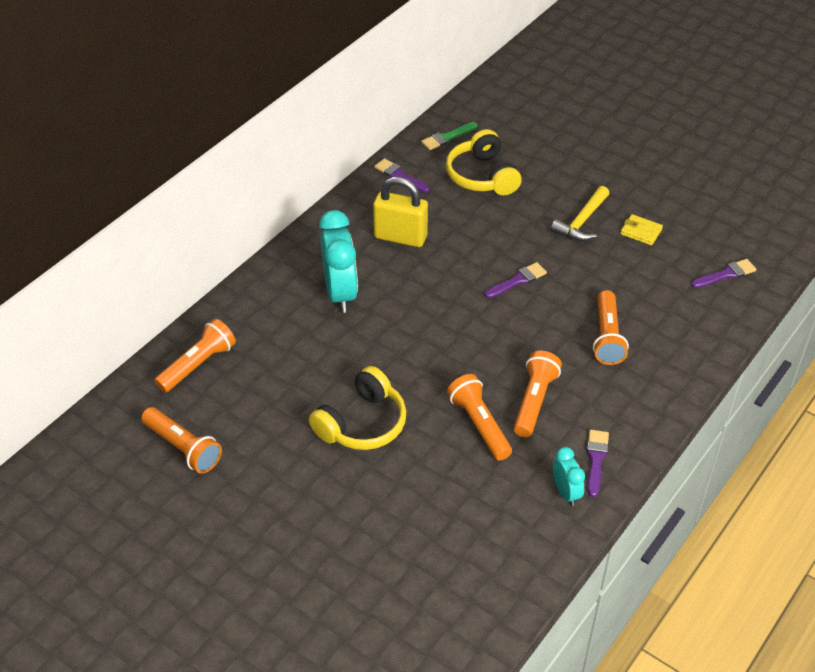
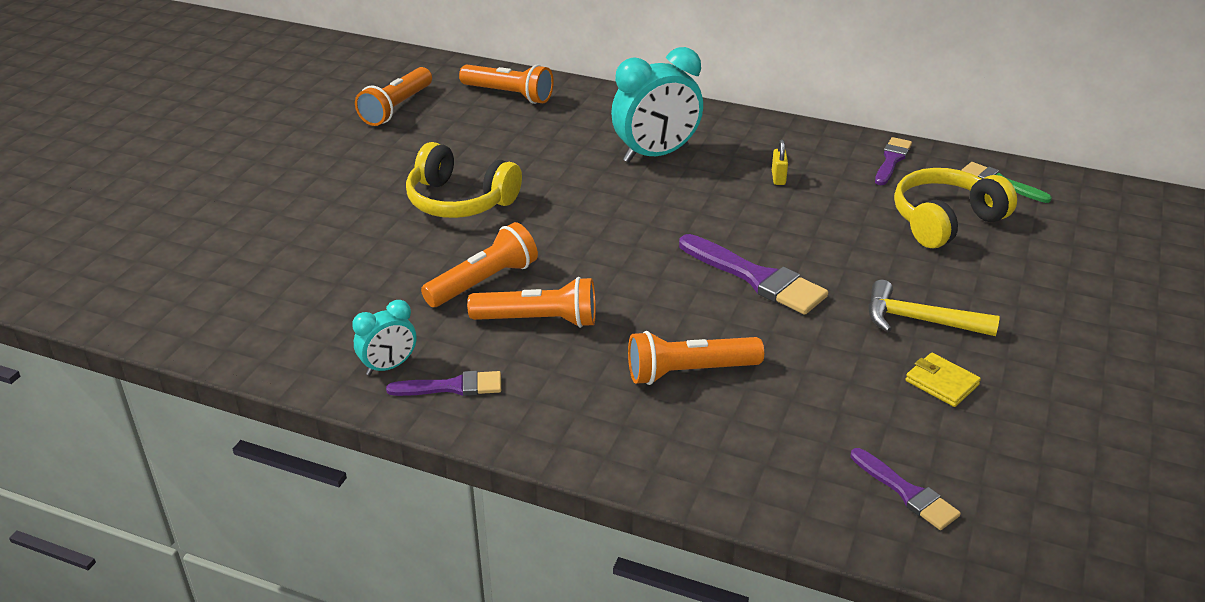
camera: 75 degrees right, 10 degrees down
(400, 237) = (778, 178): yellow padlock -> yellow padlock, size x0.41
(518, 280) = (756, 278): purple brush -> purple brush, size x1.65
(641, 232) = (941, 383): yellow wallet -> yellow wallet turned 60 degrees counterclockwise

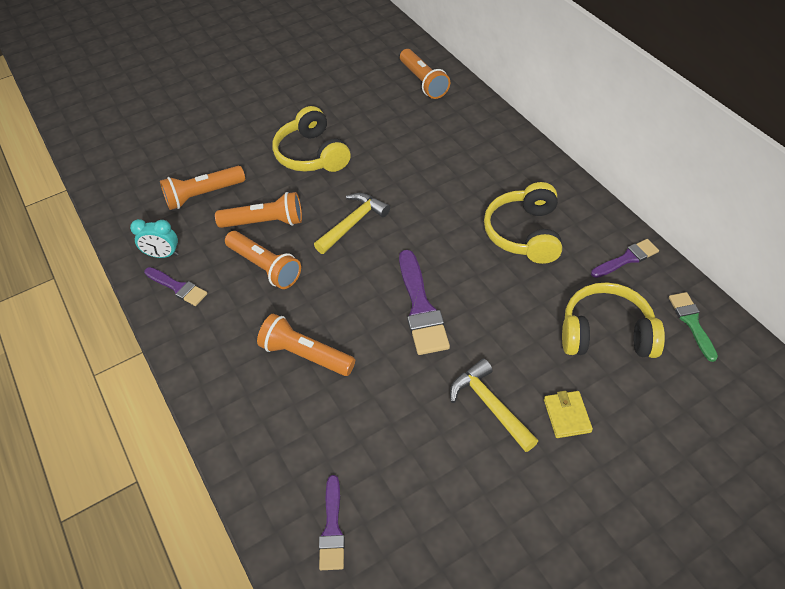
camera: 40 degrees right, 15 degrees up
(396, 108) = (348, 65): orange flashlight -> orange flashlight (203, 195)
(591, 240) = (353, 223): none -> yellow hammer
(656, 154) = (464, 173): turquoise clock -> none
(778, 178) = (525, 233): yellow padlock -> yellow headphones
(941, 383) = (447, 463): yellow wallet -> yellow wallet (567, 416)

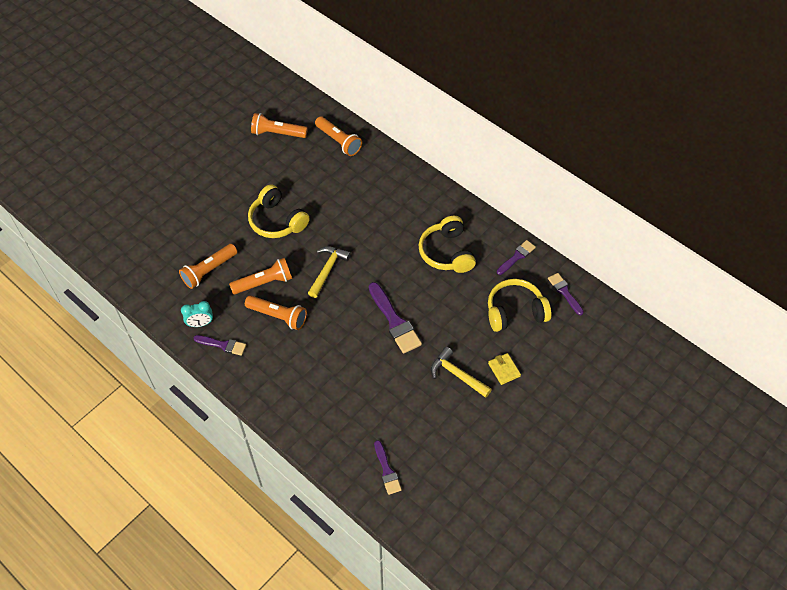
camera: 20 degrees left, 5 degrees up
(305, 355) = (330, 371): orange flashlight -> orange flashlight (277, 133)
(691, 322) = (564, 292): green brush -> purple brush

